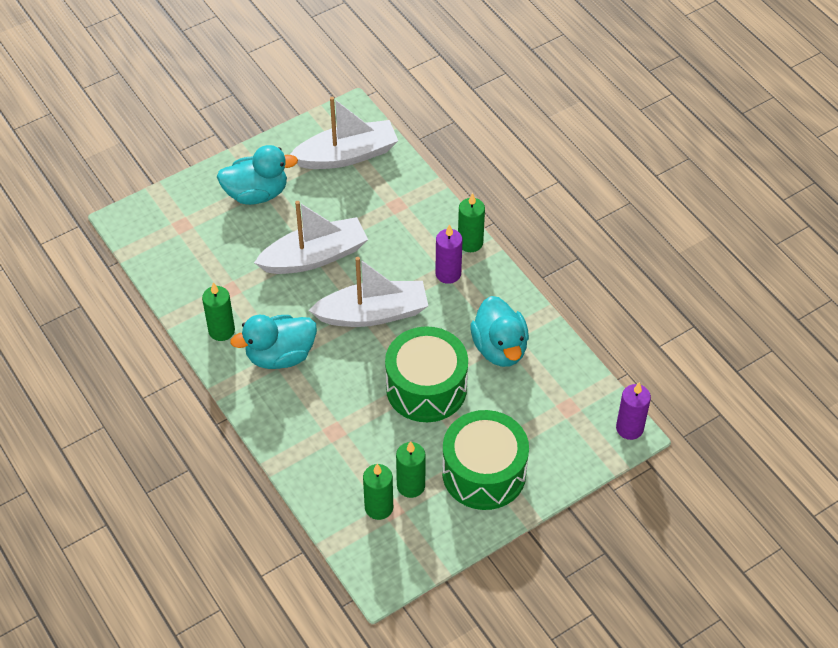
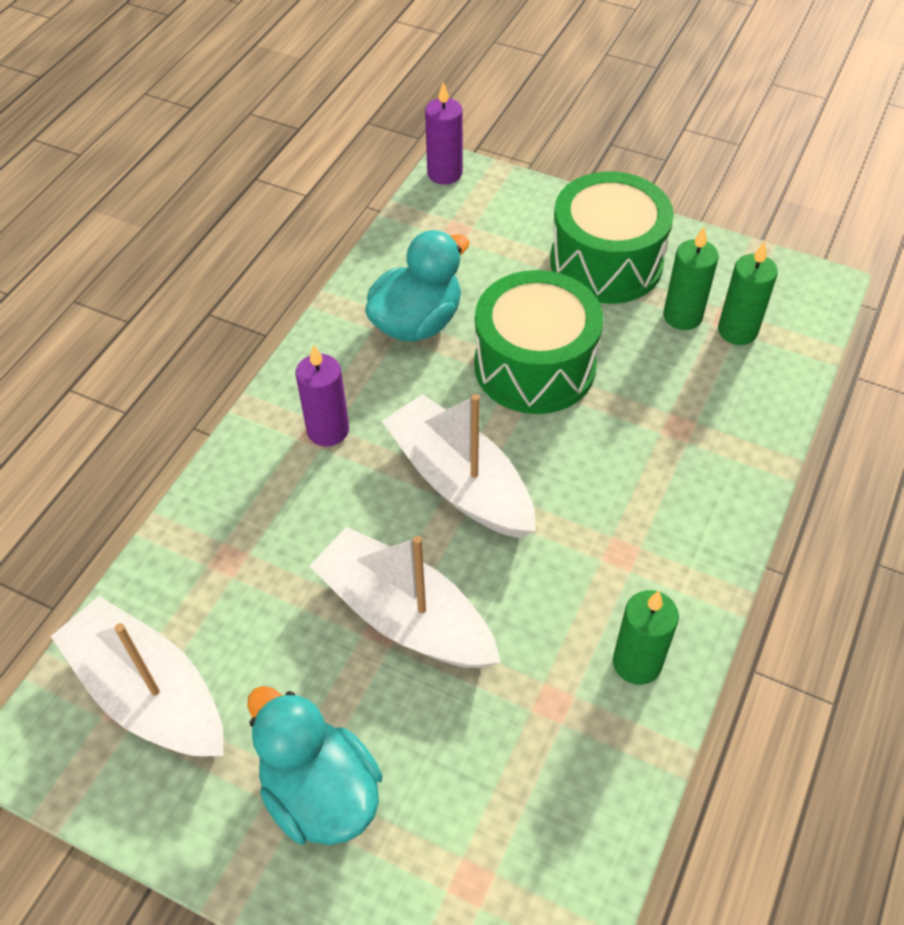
camera: 120 degrees left, 0 degrees up
(280, 355) = (617, 555): turquoise duck -> none
(470, 243) = (253, 431): green candle -> none

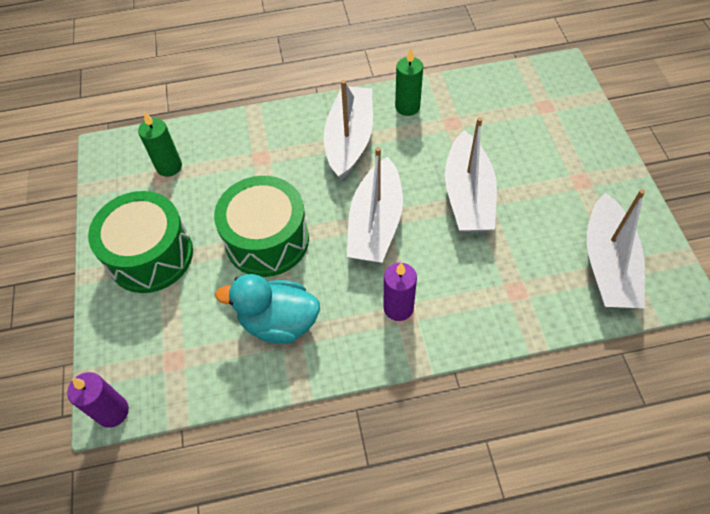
camera: 125 degrees left, 5 degrees up
(320, 793) = (570, 170): turquoise duck -> none
(629, 542) = (349, 140): none -> white boat
(682, 316) = (174, 195): green candle -> none

